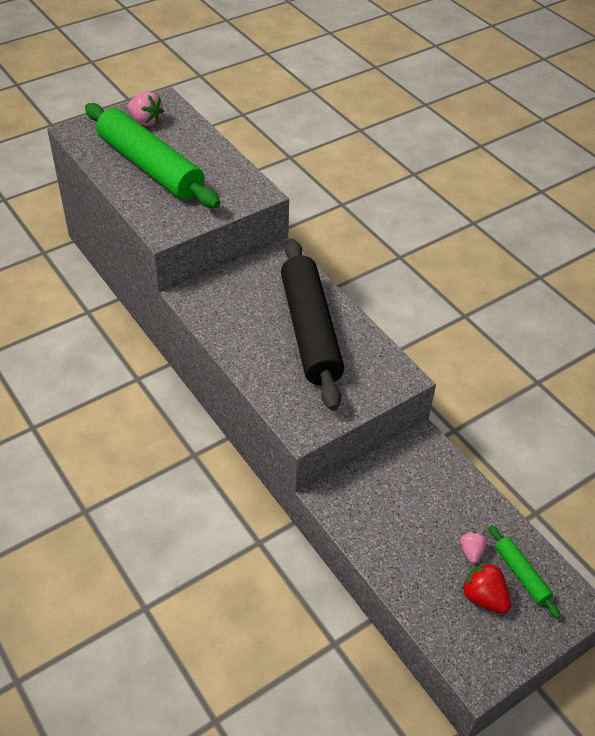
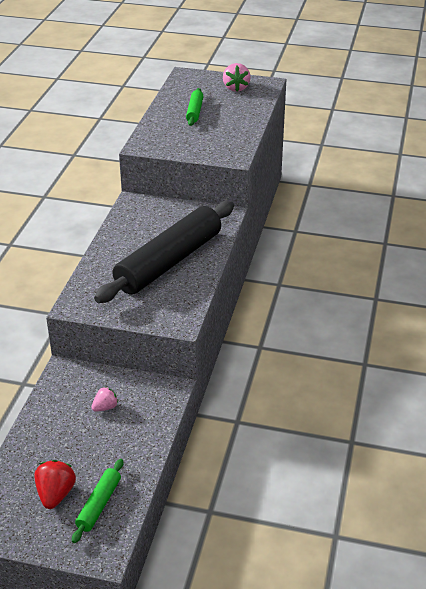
camera: 50 degrees right, 10 degrees down
(150, 167) = (195, 112): green rolling pin -> green rolling pin, size x0.43
(471, 551) = (92, 466): pink strawberry -> pink strawberry (105, 407)

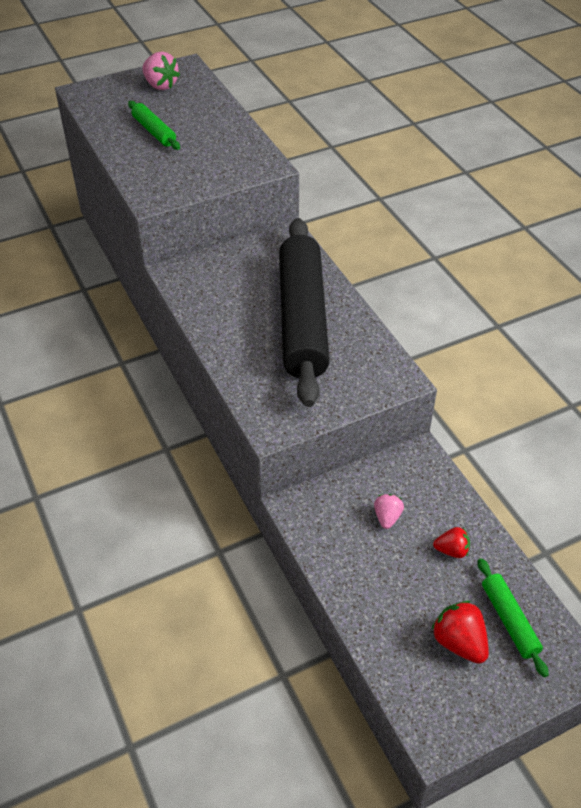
camera: 40 degrees left, 10 degrees up
(117, 448) = (451, 550): none -> red strawberry

